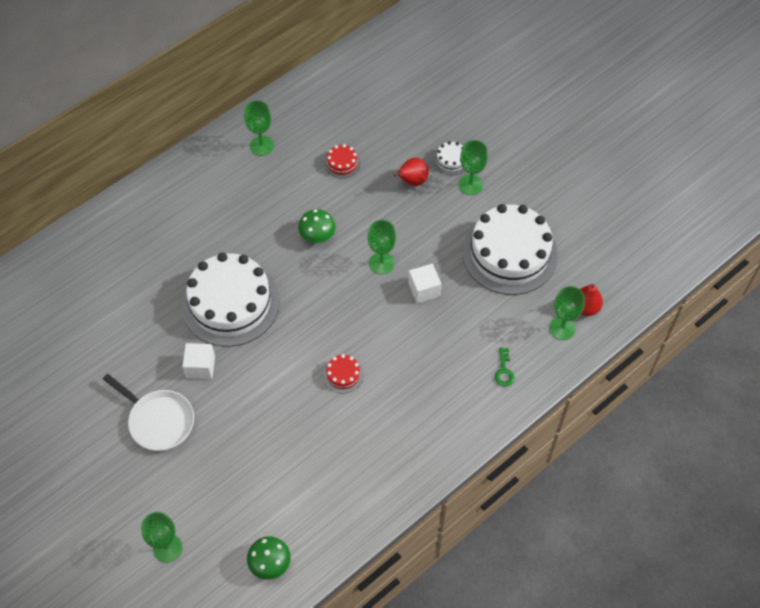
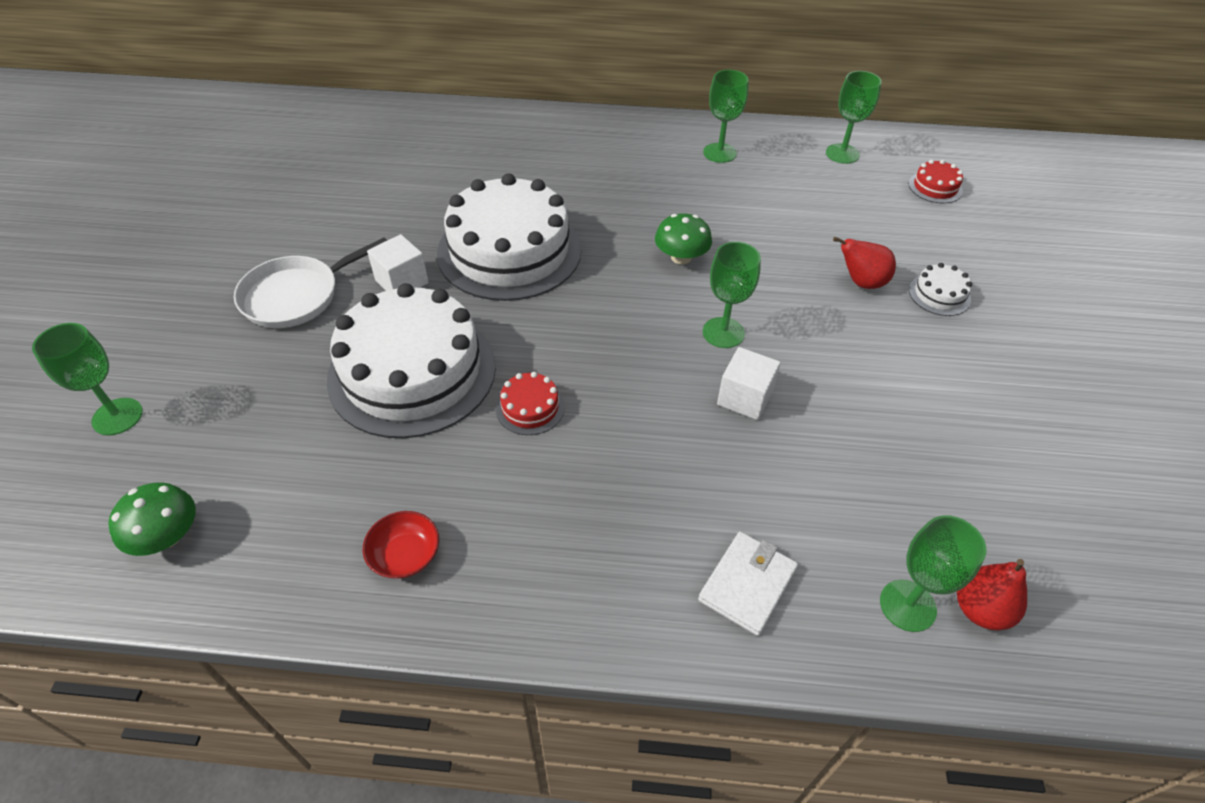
camera: 45 degrees right, 10 degrees down
(159, 421) = (296, 296): white pan -> white pan turned 60 degrees clockwise
(342, 163) = (791, 216): red cake -> red cake (935, 187)
(372, 478) = (405, 555): none -> red bowl
(470, 185) = (940, 335): green goblet -> green goblet (842, 154)
(504, 371) = (747, 585): green key -> white wallet
(509, 253) = (918, 445): white cake -> white cake (412, 372)

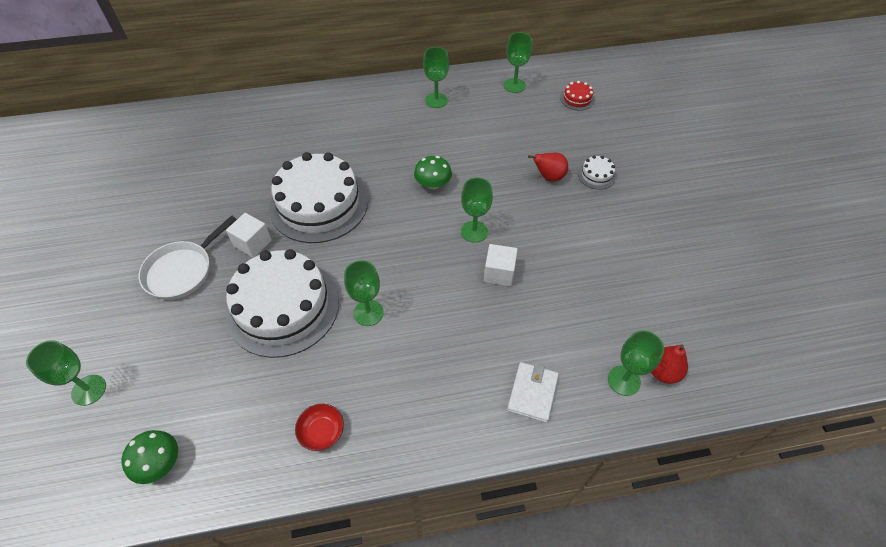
camera: 15 degrees left, 5 degrees up
(530, 407) = (368, 313): red cake -> green goblet

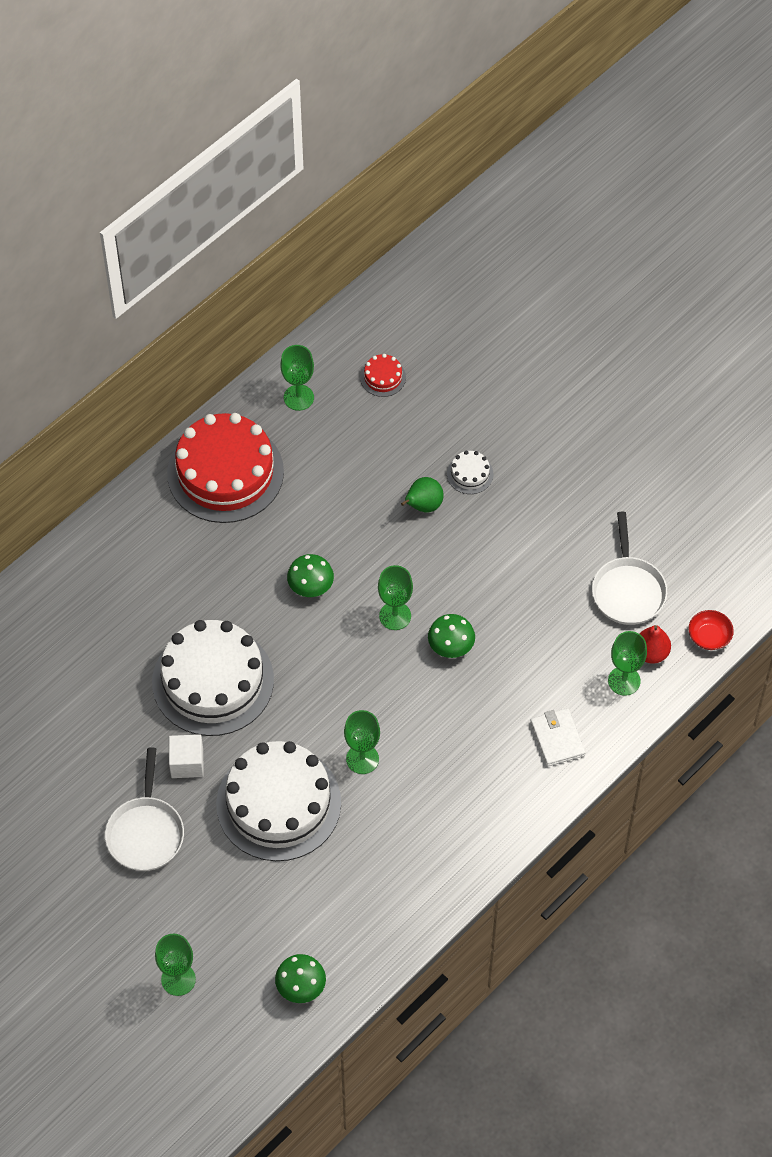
camera: 35 degrees left, 5 degrees up
(322, 431) = (410, 879): red bowl -> red bowl (709, 636)
(436, 100) = (225, 472): green goblet -> red cake
(499, 273) = (451, 645): white cube -> green mushroom
(548, 177) = (423, 506): red pear -> green pear
(671, 312) = (628, 590): none -> white pan

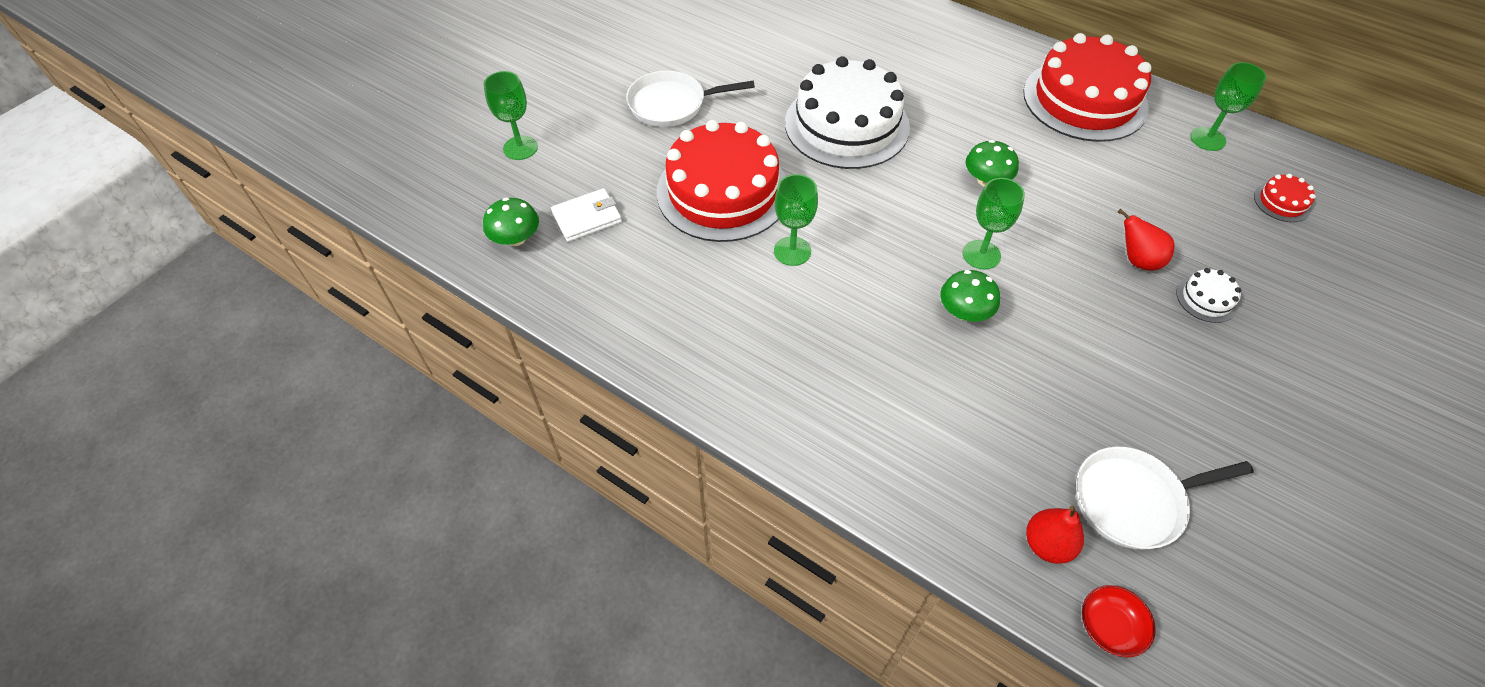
camera: 80 degrees right, 5 degrees down
(187, 763) = (751, 120): white cube -> none
(278, 803) = (723, 191): white cake -> red cake
(423, 506) = (1137, 260): green pear -> red pear
(557, 739) = (875, 442): white wallet -> white wallet (587, 218)
(624, 681) = (989, 513): green goblet -> none

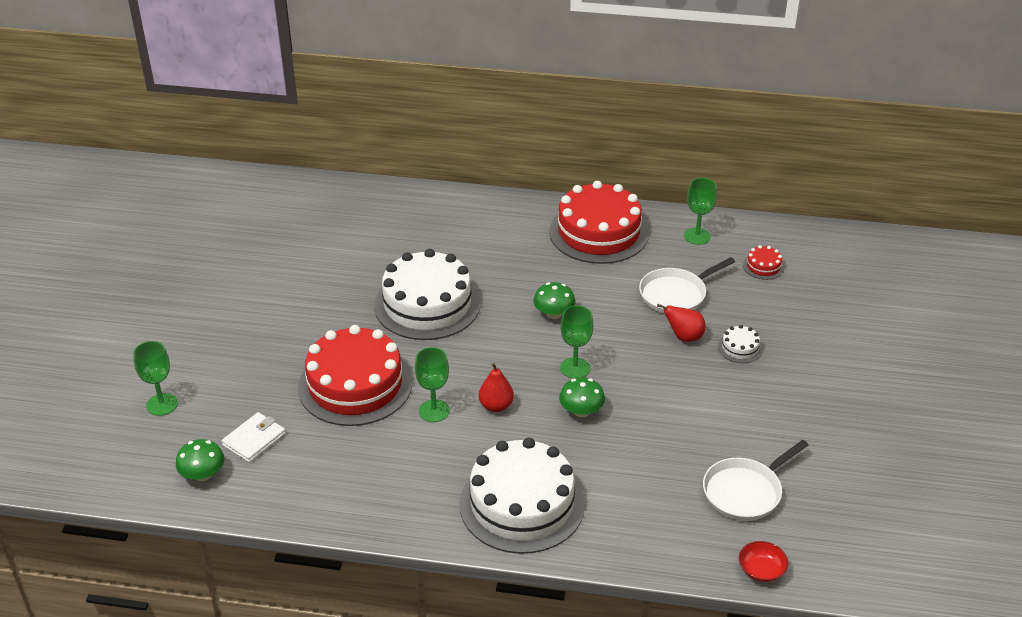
camera: 25 degrees left, 15 degrees down
(672, 104) = (274, 331): white pan -> white pan (675, 294)
(837, 405) = (522, 504): none -> white cake
(1047, 544) = (703, 538): red pear -> red pear (496, 406)

